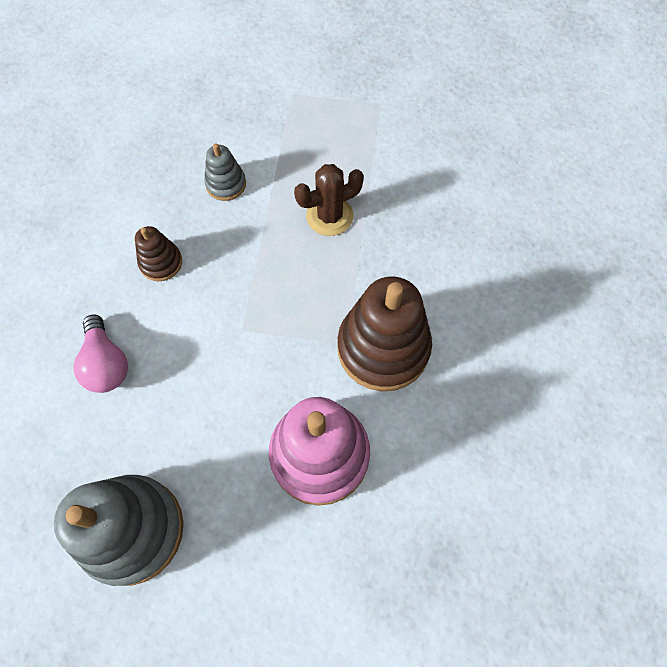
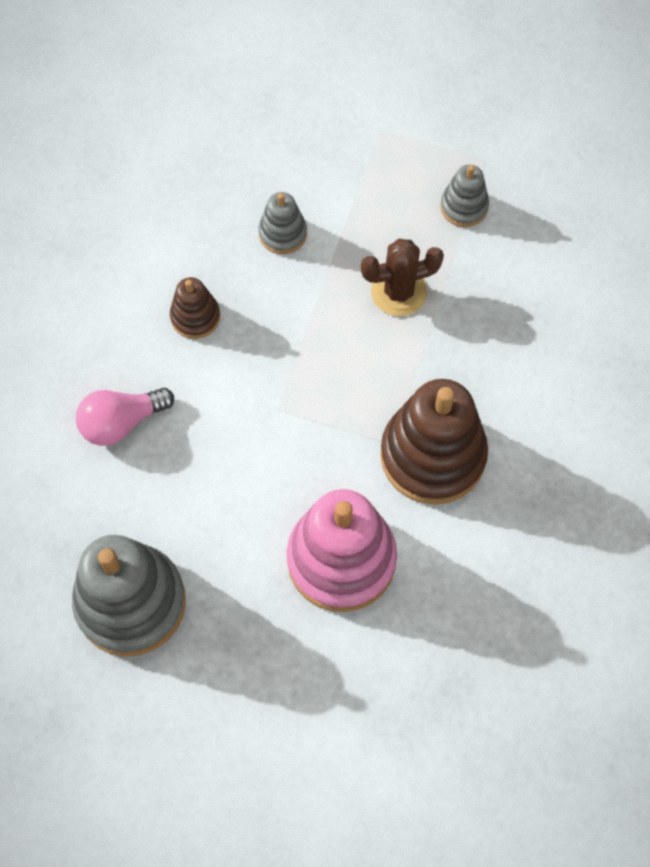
camera: 10 degrees right, 0 degrees up
(106, 363) = (122, 422): pink light bulb -> pink light bulb turned 75 degrees clockwise
(370, 142) = (464, 207): none -> grey stacking toy

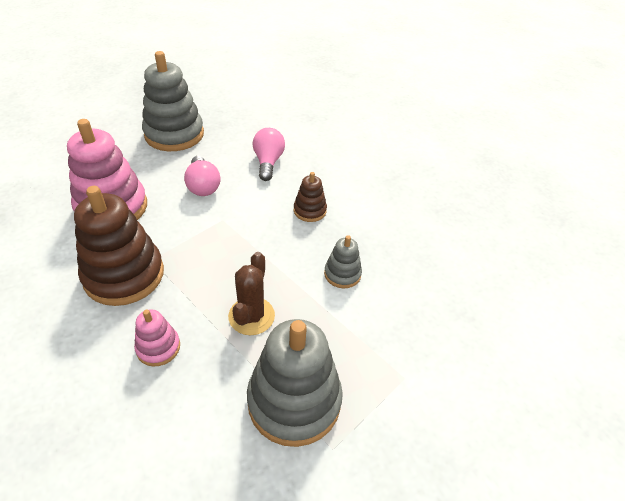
camera: 115 degrees right, 20 degrees down
(227, 476) = (203, 186): none -> pink light bulb
(464, 207) = (294, 401): grey stacking toy -> grey stacking toy, size x2.03
(492, 353) = (158, 347): none -> pink stacking toy

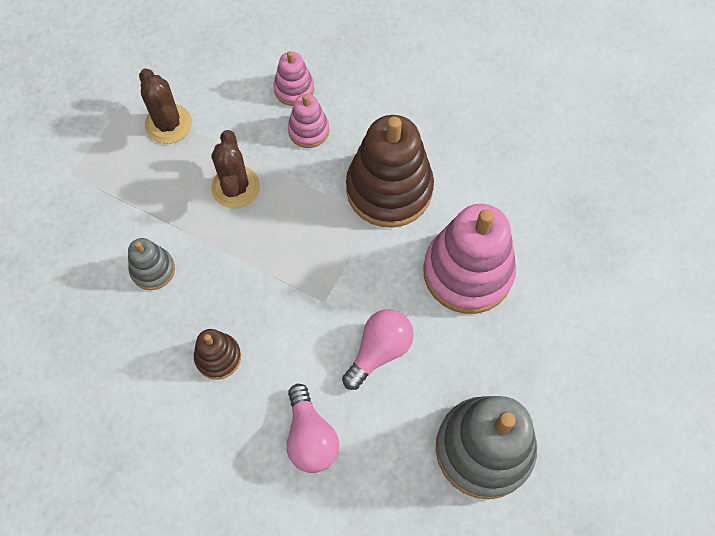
camera: 165 degrees right, 20 degrees up
(146, 398) = (294, 89): none -> pink stacking toy
(203, 186) = (379, 351): pink light bulb -> pink light bulb turned 75 degrees clockwise
(294, 401) = (168, 124): grey stacking toy -> brown cactus

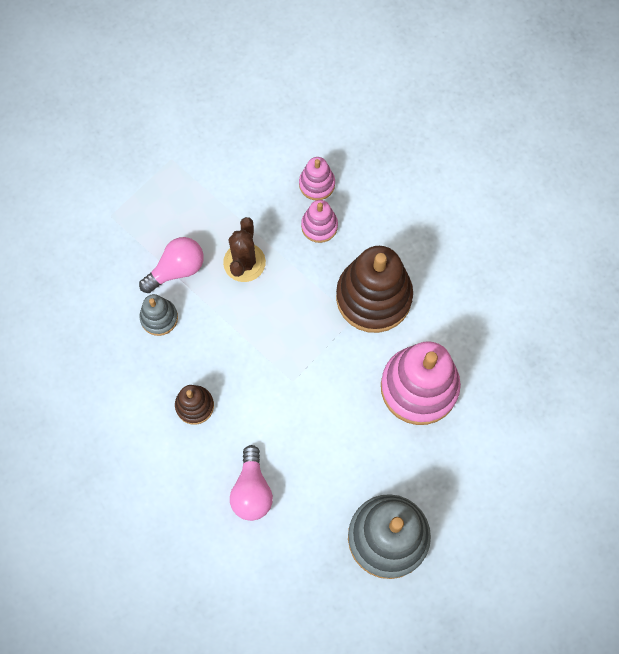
camera: 15 degrees right, 5 degrees up
(168, 124) = (201, 190): brown cactus -> none
(379, 351) = (326, 435): pink light bulb -> pink light bulb (176, 269)

